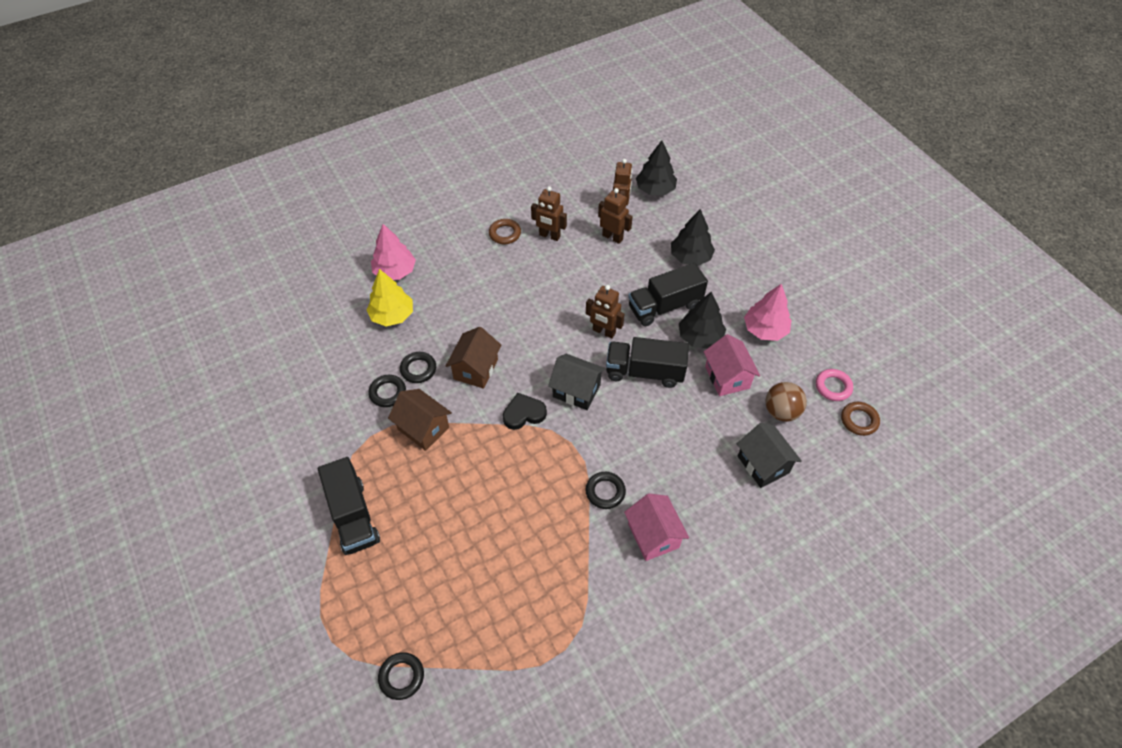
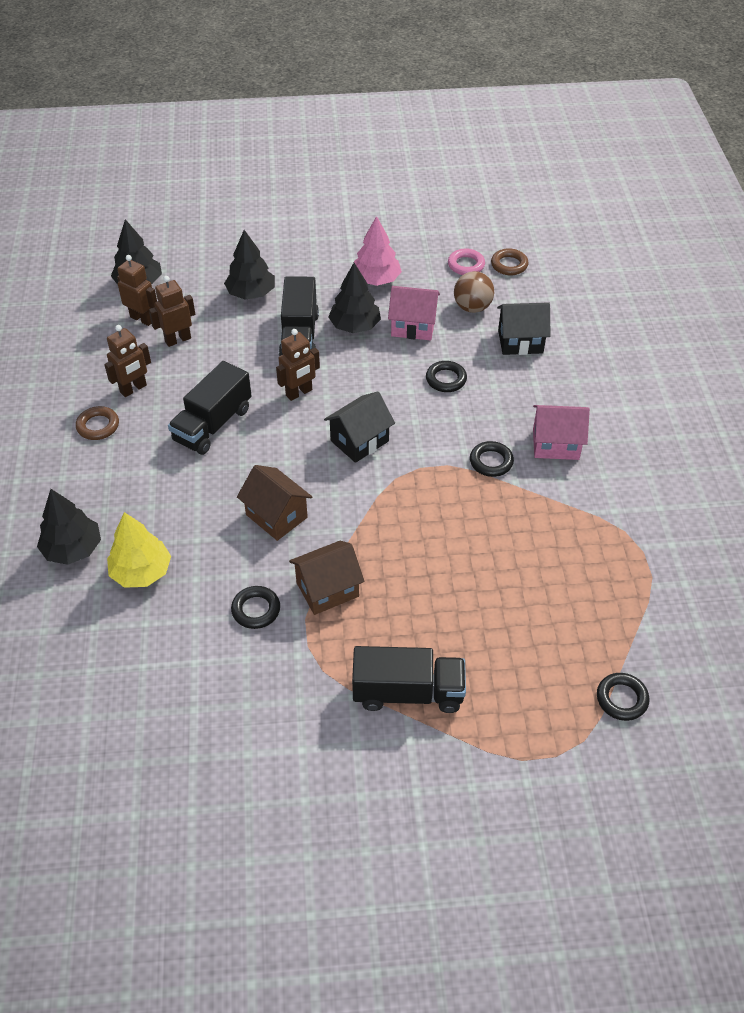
camera: 65 degrees left, 5 degrees down
(395, 271) = (73, 549): pink tree -> black tree
(418, 369) = (241, 569): black ring -> black ring (446, 379)
(524, 413) = (362, 494): black heart -> none
(644, 372) = (369, 381): black truck -> black truck (213, 424)

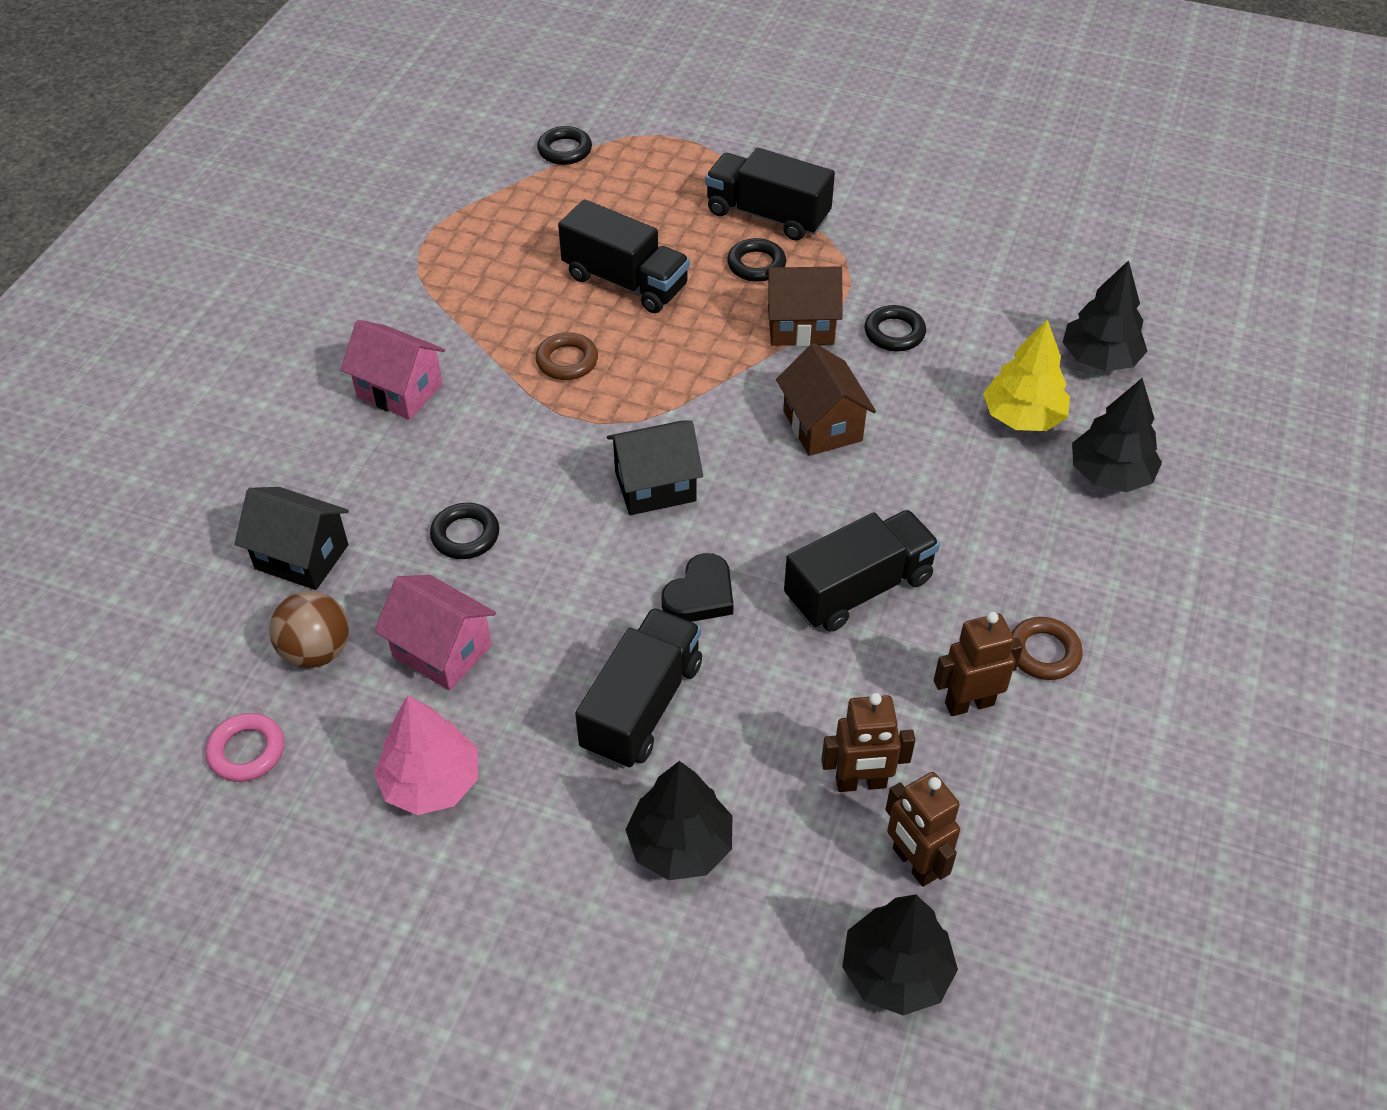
camera: 155 degrees left, 0 degrees up
(299, 393) = (700, 595): brown robot -> black heart
(355, 326) = (536, 690): black tree -> black tree (1099, 358)
(476, 580) = (625, 282): none -> black truck
(491, 462) = (501, 398): black ring -> black ring (756, 265)
(509, 265) = (174, 719): brown ring -> brown ring (567, 361)

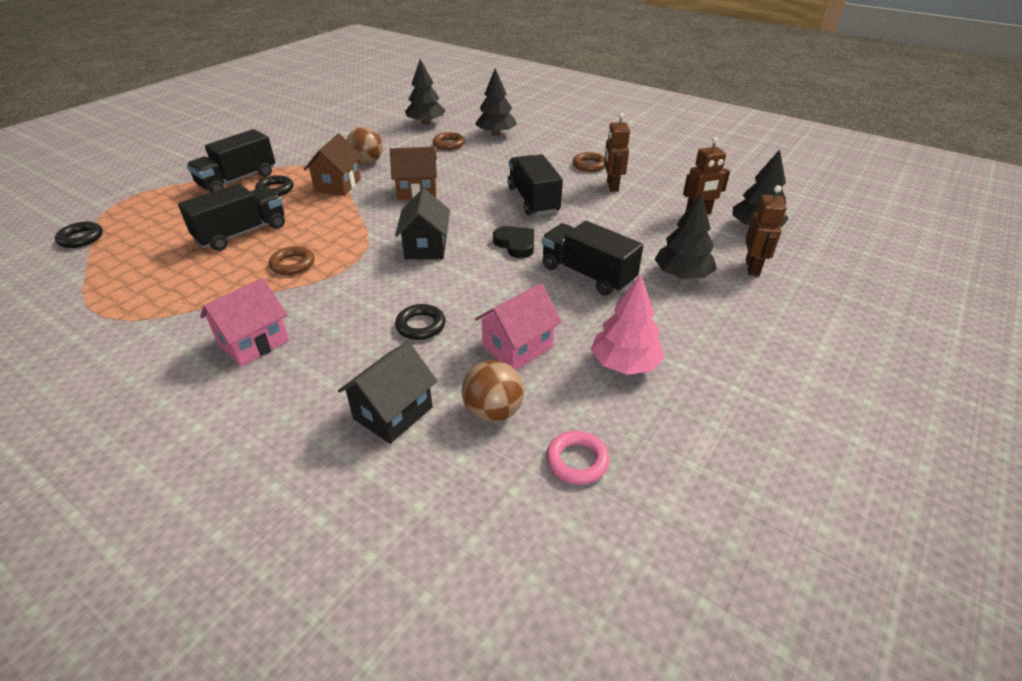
camera: 75 degrees left, 10 degrees down
(861, 783) = (651, 219): brown robot -> brown robot (752, 268)
(894, 333) = (367, 162): black ring -> brown ball
(1022, 417) = (449, 144): yellow tree -> brown ring

